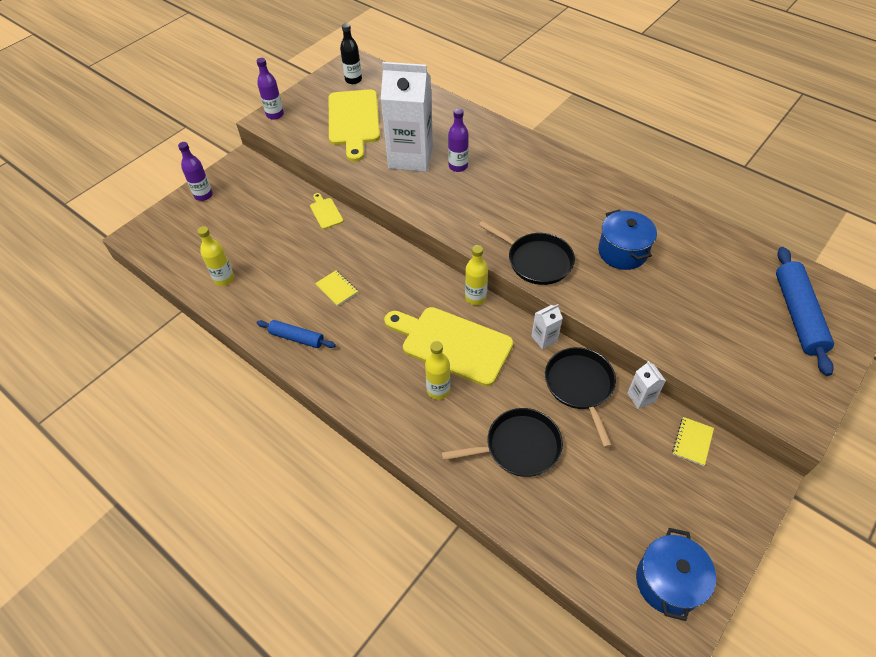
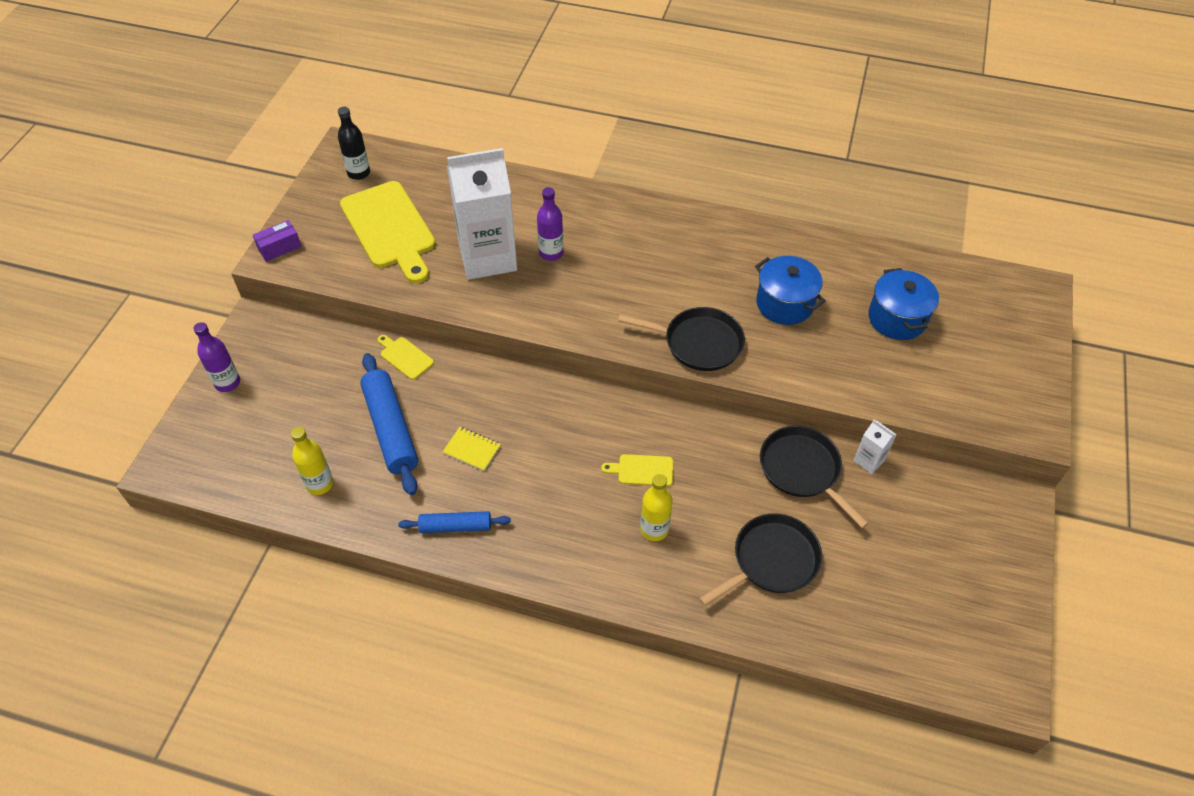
camera: 25 degrees left, 0 degrees up
(275, 115) = (279, 248): purple bottle -> purple box
(452, 344) = (642, 470): yellow cutting board -> yellow cutting board, size x0.45
(475, 297) = (641, 407): yellow bottle -> none
(544, 338) = (739, 429): white carton -> none
(668, 582) = (981, 643): blue pot -> blue pot (897, 318)
(692, 442) = (939, 489): yellow notebook -> none
(798, 315) = (986, 319): blue rolling pin -> blue rolling pin (391, 429)

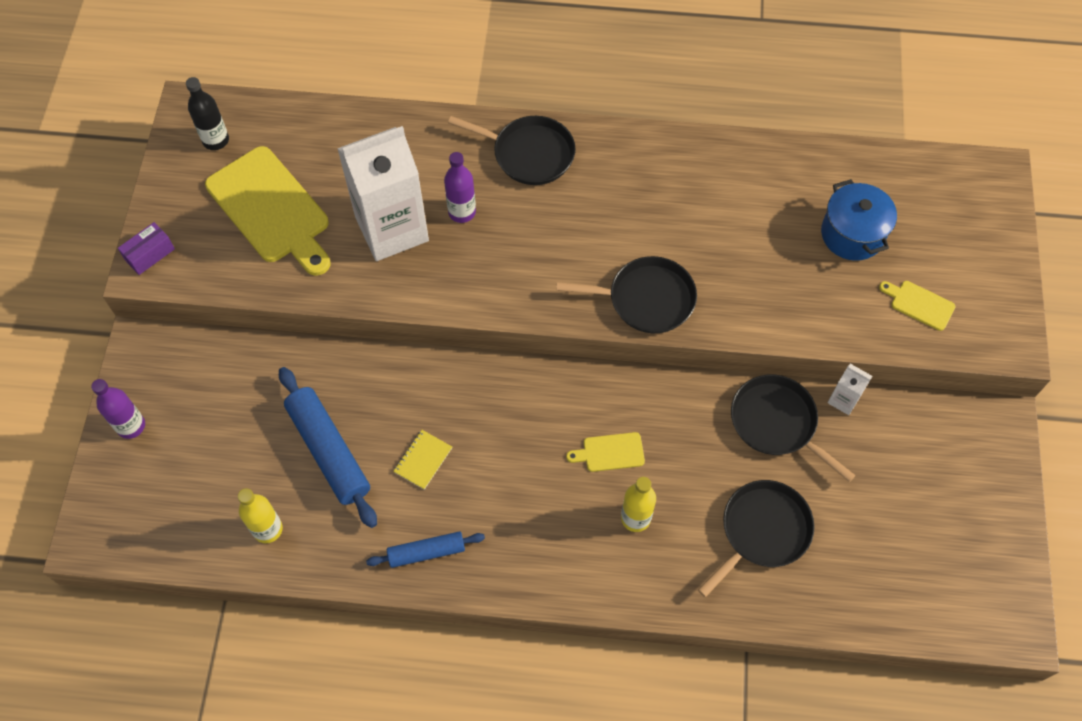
camera: 10 degrees left, 10 degrees up
(405, 357) = (323, 360): yellow cutting board -> yellow cutting board (919, 304)
(472, 450) = (423, 460): yellow notebook -> yellow notebook turned 75 degrees counterclockwise
(620, 218) = (529, 154): none -> black pan
(784, 304) = (730, 235): blue pot -> none

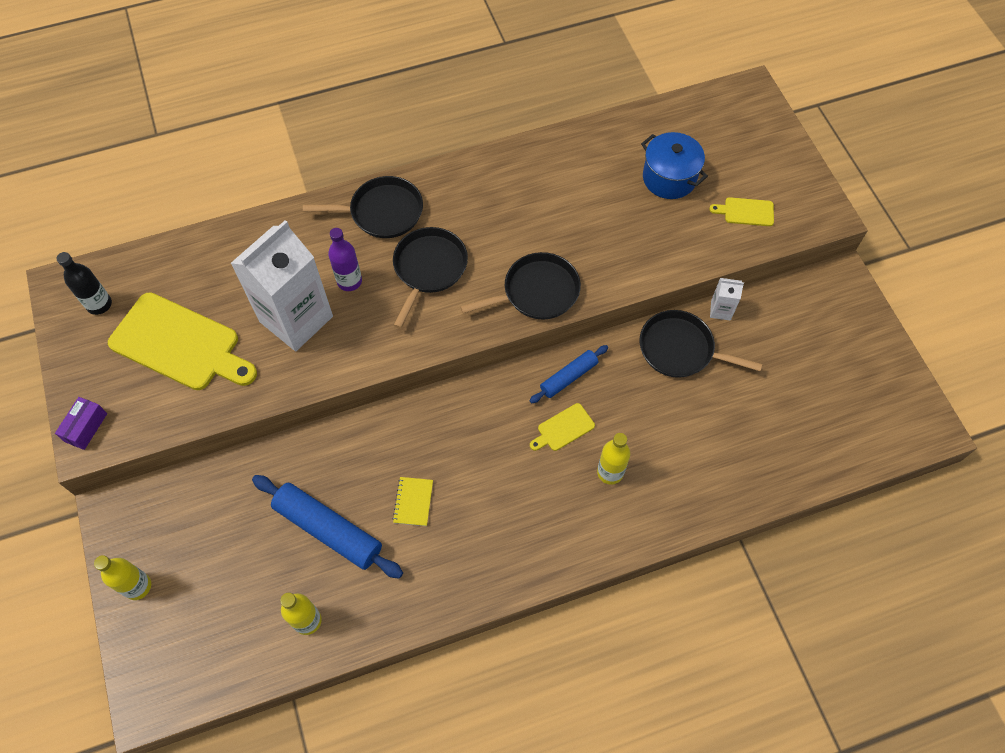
camera: 25 degrees left, 0 degrees up
(131, 426) = (137, 586): purple bottle -> yellow bottle
(426, 552) = (454, 577): blue rolling pin -> blue rolling pin (568, 377)
(762, 531) = (712, 438): black pan -> black pan (429, 268)

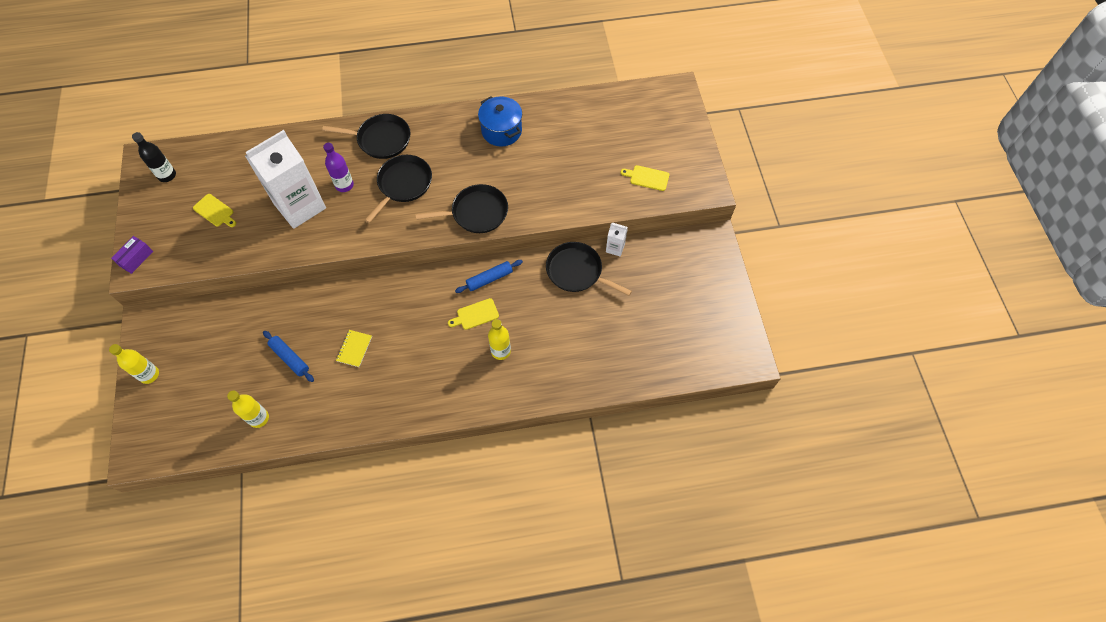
camera: 10 degrees right, 0 degrees up
(180, 344) = (215, 211): yellow cutting board -> yellow cutting board, size x0.45
(328, 529) = (290, 358): blue rolling pin -> blue rolling pin, size x0.59
(669, 178) = (597, 145): blue pot -> blue pot (501, 131)

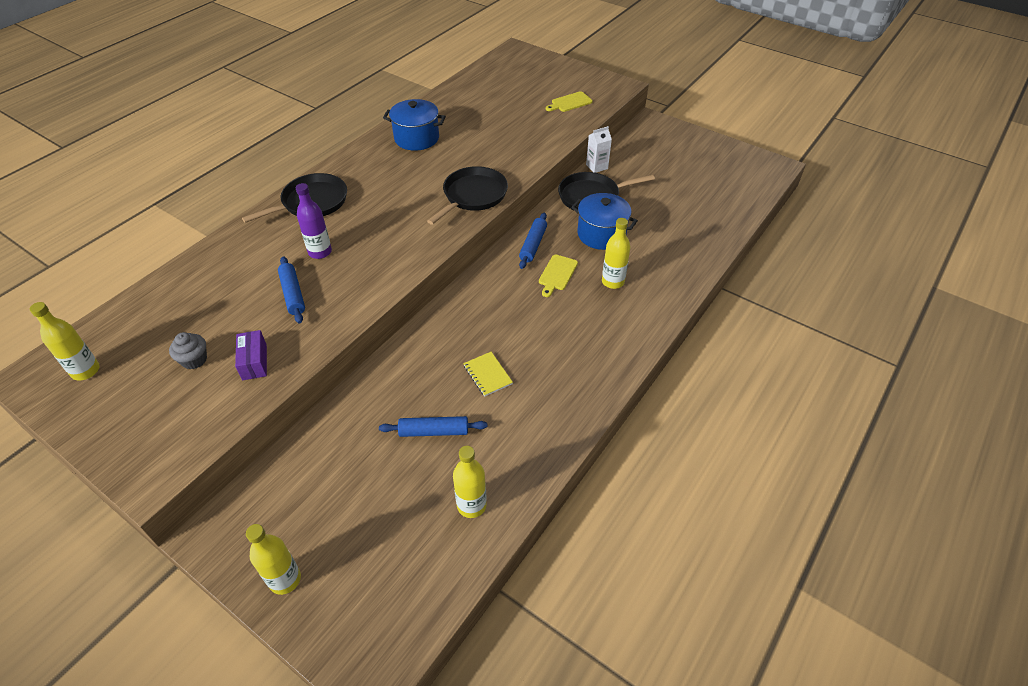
camera: 45 degrees left, 15 degrees down
(136, 258) = (140, 466): purple box -> purple box (254, 362)
(167, 175) = (85, 371): black bottle -> yellow bottle
(215, 211) = (194, 360): yellow cutting board -> grey cupcake
(300, 206) = (293, 294): white carton -> blue rolling pin
(403, 184) = (379, 217): black pan -> none
(542, 308) = (601, 234): none -> blue pot

